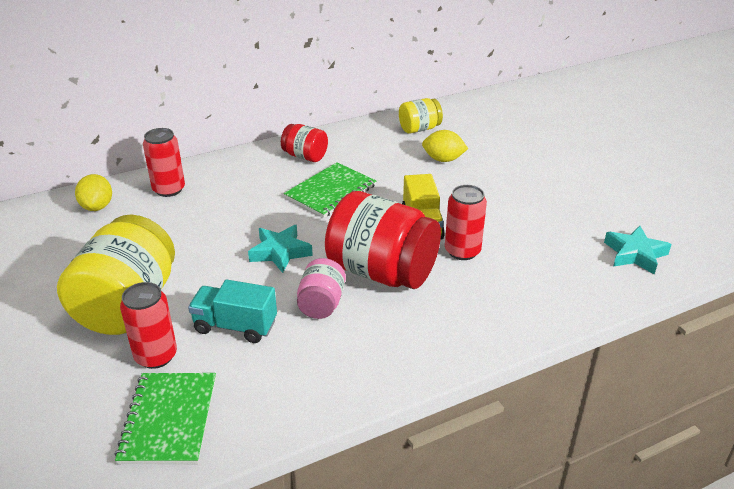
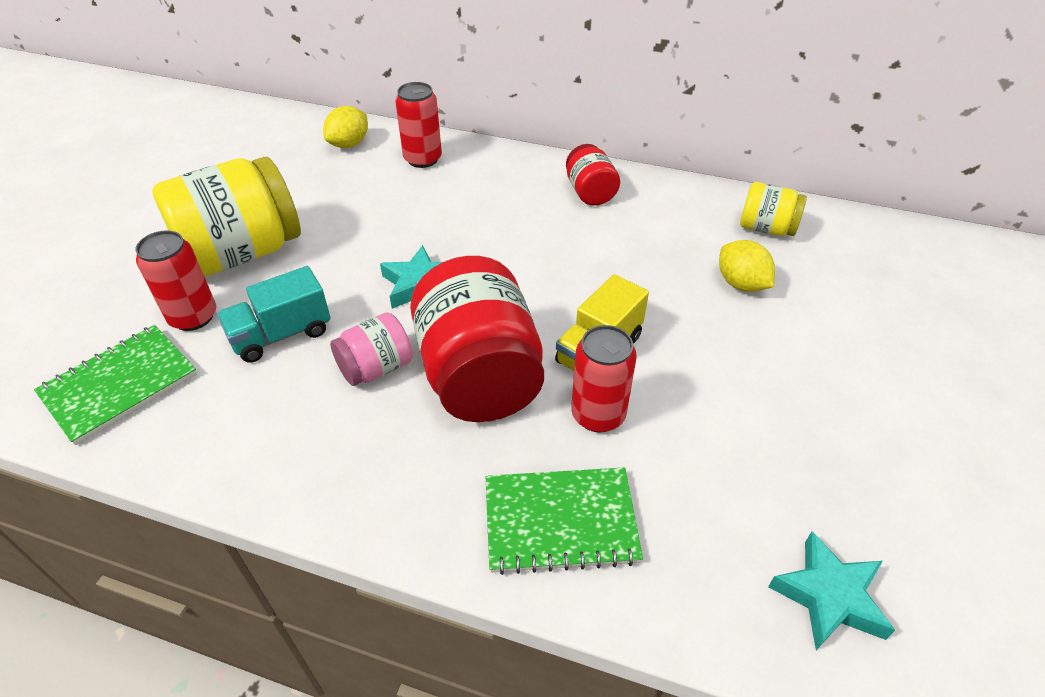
camera: 45 degrees right, 10 degrees up
(235, 326) = (281, 334): turquoise truck -> turquoise truck turned 90 degrees counterclockwise
(330, 192) = (559, 248): green notebook -> green notebook (560, 521)

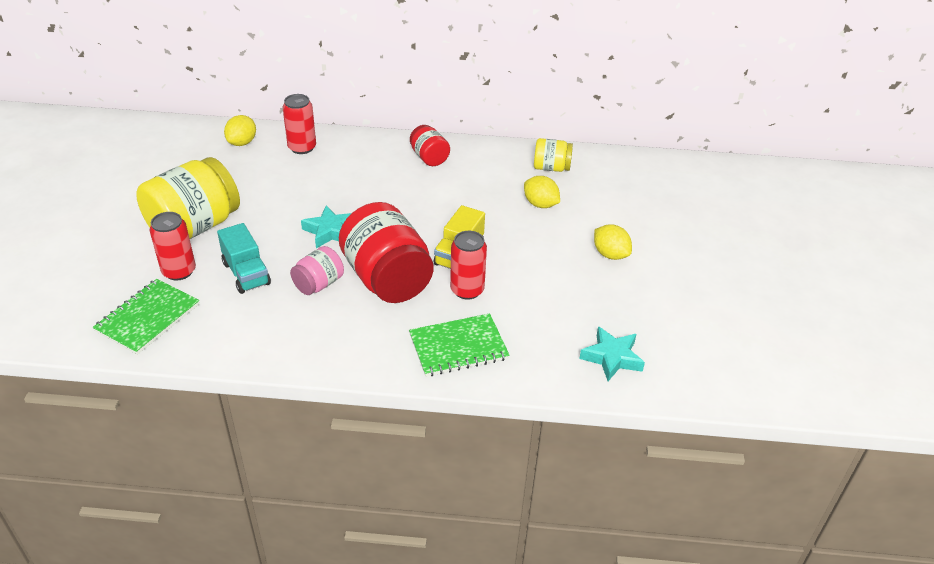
camera: 15 degrees left, 5 degrees down
(281, 334) = (246, 273): turquoise truck -> turquoise truck turned 75 degrees counterclockwise
(845, 386) = (610, 254): none -> yellow lemon

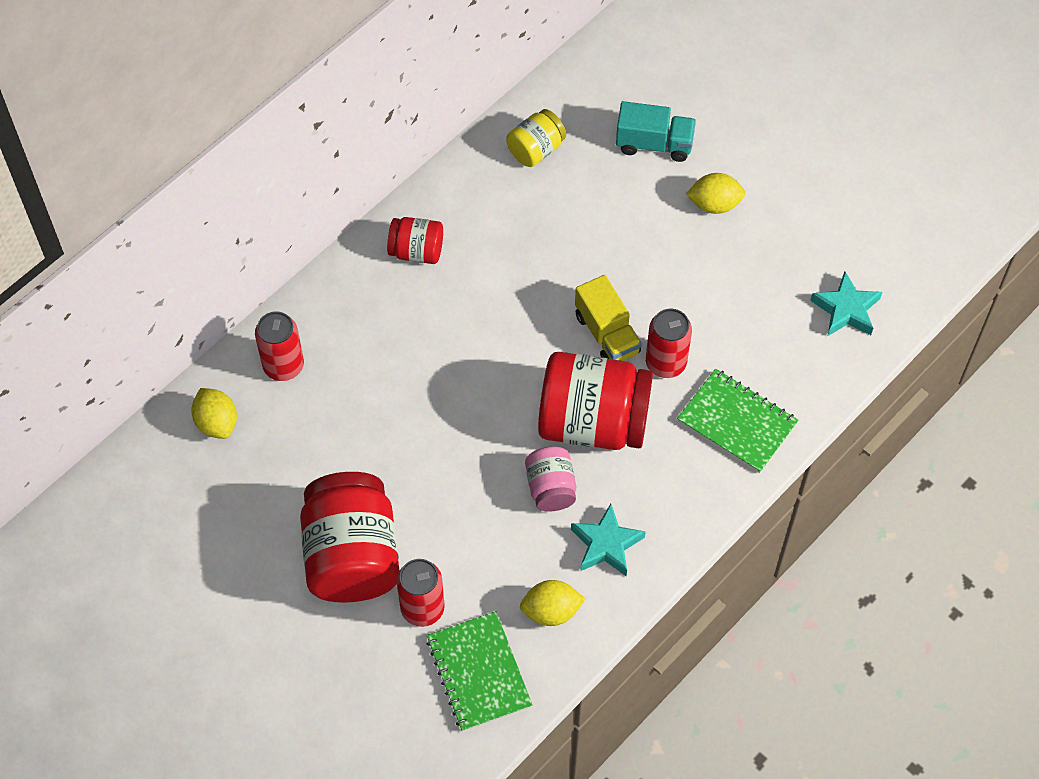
camera: 50 degrees left, 20 degrees up
(194, 227) = (352, 556): yellow jar -> red jar
(246, 273) = (479, 546): turquoise truck -> turquoise truck (654, 144)
(330, 231) = (471, 428): turquoise star -> turquoise star (606, 544)
(458, 346) = (737, 422): green notebook -> green notebook turned 75 degrees counterclockwise
(540, 204) = (588, 205): yellow lemon -> yellow lemon (551, 611)

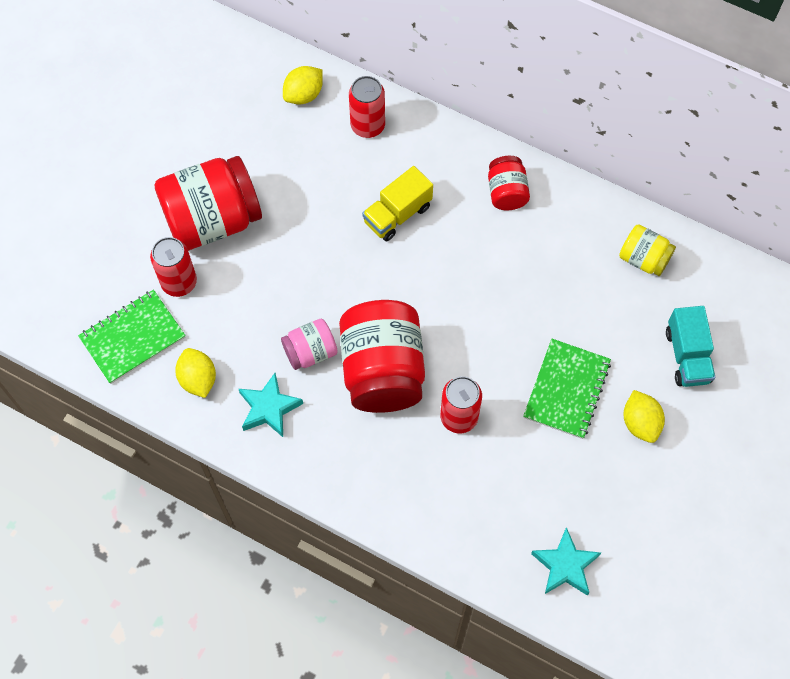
camera: 75 degrees right, 5 degrees up
(607, 334) = (473, 362): yellow truck -> yellow truck (397, 214)
(737, 422) = (416, 491): green notebook -> green notebook (566, 389)

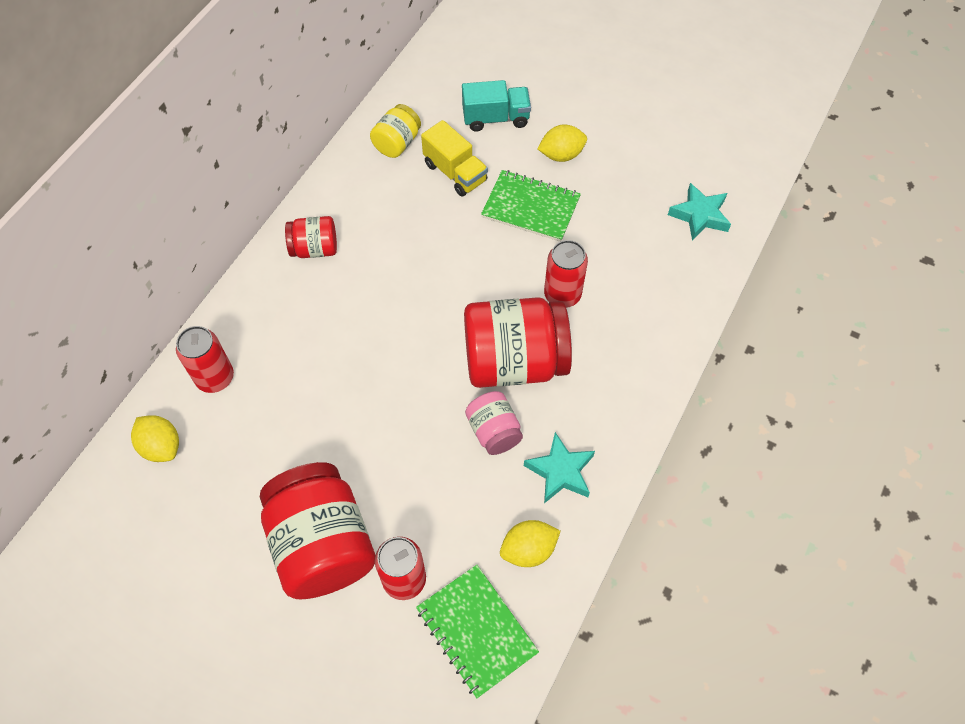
camera: 90 degrees left, 5 degrees down
(397, 214) = (331, 348): yellow truck -> yellow truck (455, 172)

